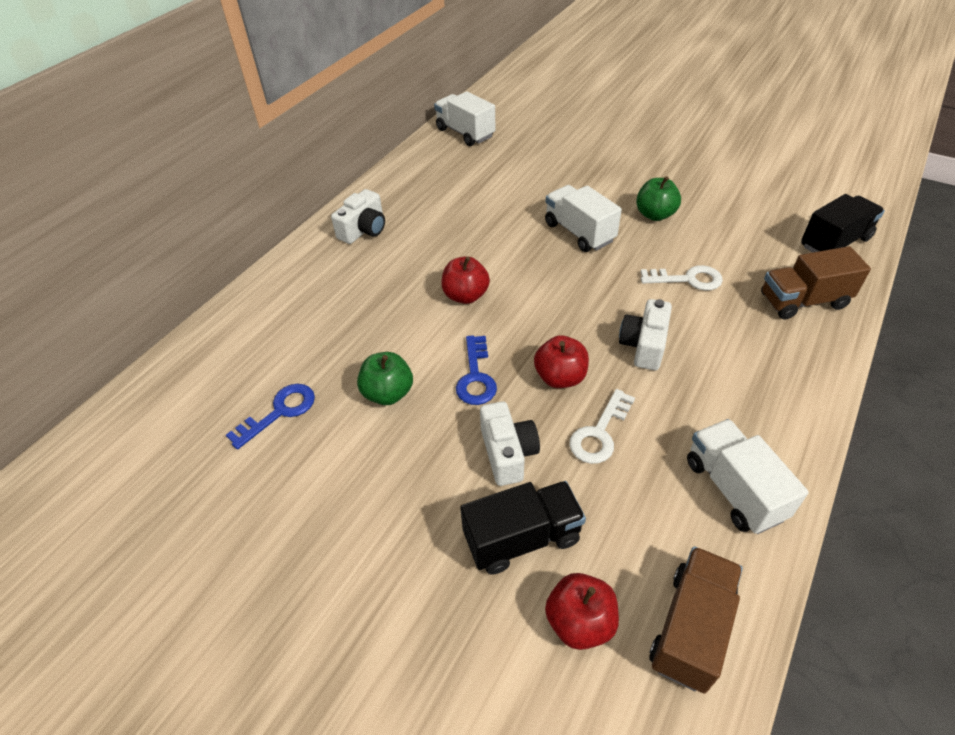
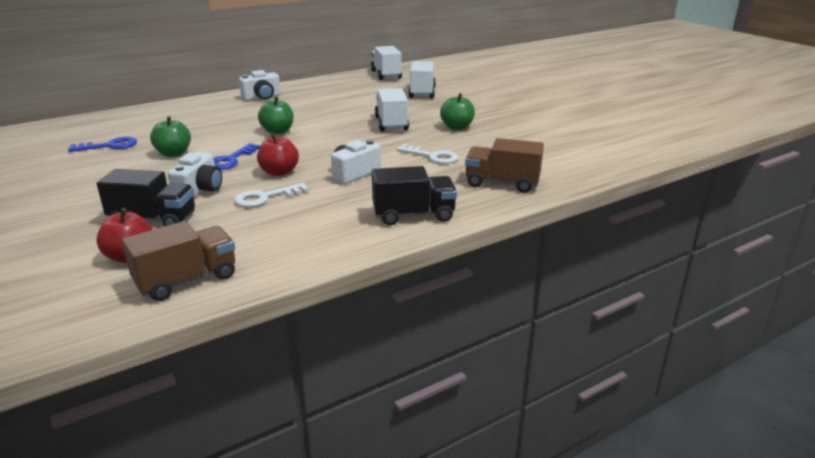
camera: 25 degrees right, 20 degrees down
(465, 296) = (277, 131): red apple -> green apple
(733, 489) = (309, 240): white truck -> white truck (422, 92)
(834, 242) = (575, 165): black truck -> black truck (413, 215)

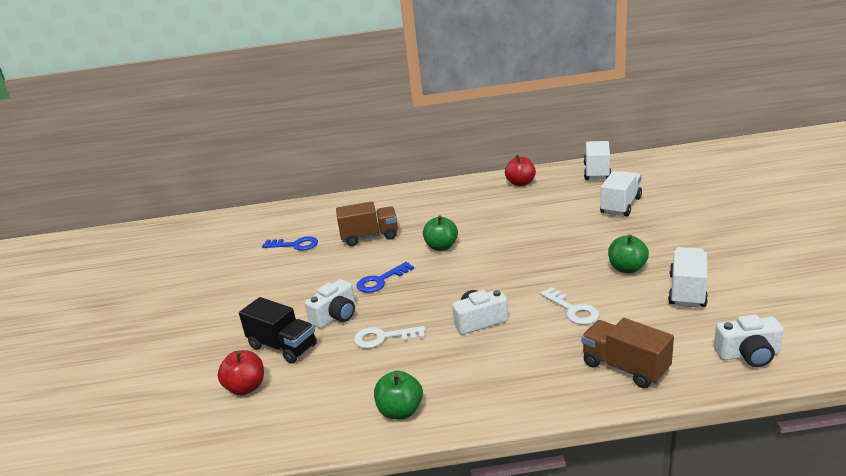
camera: 30 degrees right, 0 degrees up
(173, 153) = (339, 264): green apple -> green apple (400, 411)
(186, 280) = (271, 427): brown truck -> brown truck (370, 237)
(262, 97) = (453, 194): white camera -> white camera (748, 354)
(279, 172) = (413, 305): red apple -> red apple (520, 183)
(391, 124) = (558, 252): white truck -> white truck (687, 291)
(413, 215) = (503, 394): black truck -> none

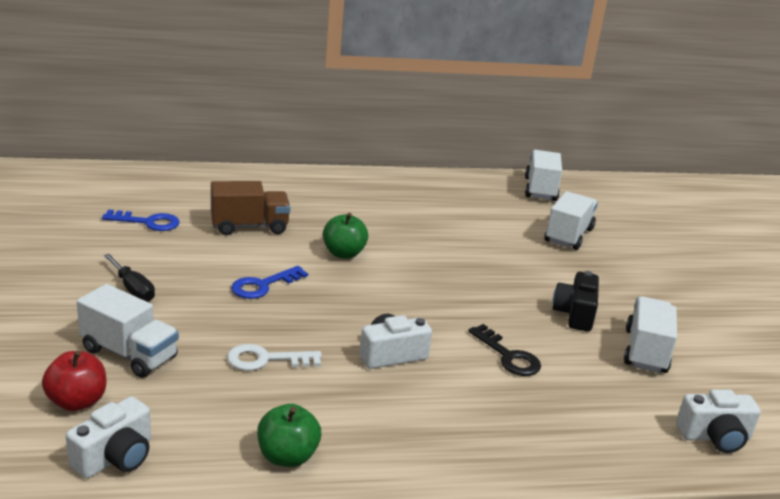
camera: 10 degrees left, 0 degrees up
(283, 346) = (129, 354): black truck -> white truck
(285, 297) = (133, 289): none -> black screwdriver
(335, 316) = (202, 323): white camera -> white camera (115, 457)
(520, 183) = (446, 188): red apple -> none
(573, 310) = (508, 356): white key -> black key
(625, 367) = (570, 434): brown truck -> none
(627, 268) = (575, 314): green apple -> black camera

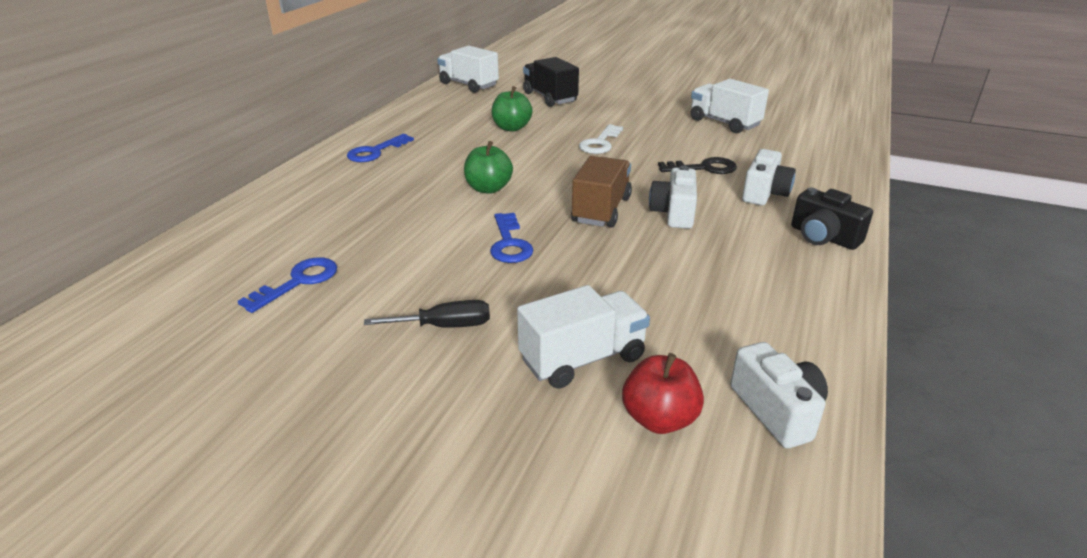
camera: 55 degrees left, 5 degrees up
(249, 226) = (383, 222): brown truck -> brown truck (601, 210)
(266, 359) = (645, 275): white key -> white key (600, 143)
(287, 456) = (806, 303): green apple -> green apple (511, 128)
(355, 190) = (375, 152): none -> blue key
(568, 235) = (549, 97): white truck -> black truck
(575, 314) = (662, 129): black camera -> black camera (823, 237)
(714, 437) = (832, 135): white camera -> white camera (764, 193)

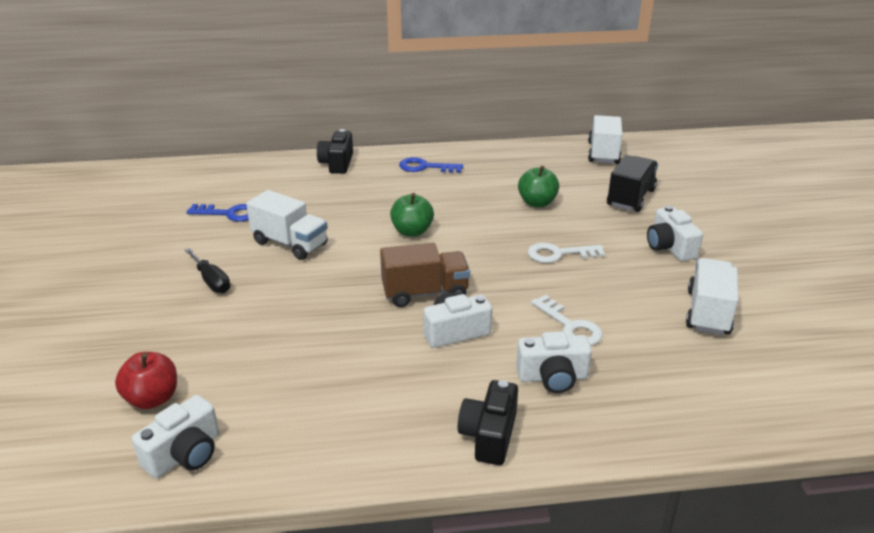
camera: 60 degrees right, 0 degrees up
(290, 190) = (337, 163): none -> black camera
(509, 243) = (334, 269): blue key -> none
(582, 358) = (204, 347): white truck -> white truck (290, 243)
(633, 108) = (669, 247): none -> white camera
(704, 168) = (570, 326): black key -> white key

